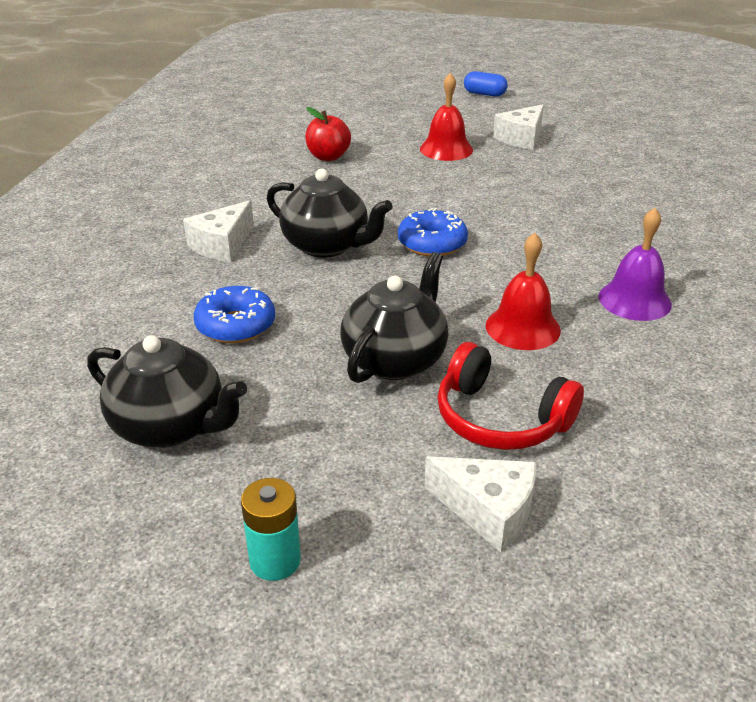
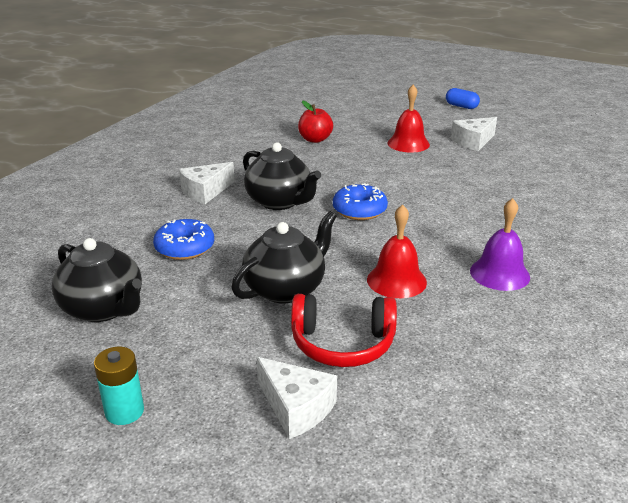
camera: 15 degrees right, 5 degrees down
(500, 418) = (342, 343): red headphones -> red headphones turned 45 degrees counterclockwise

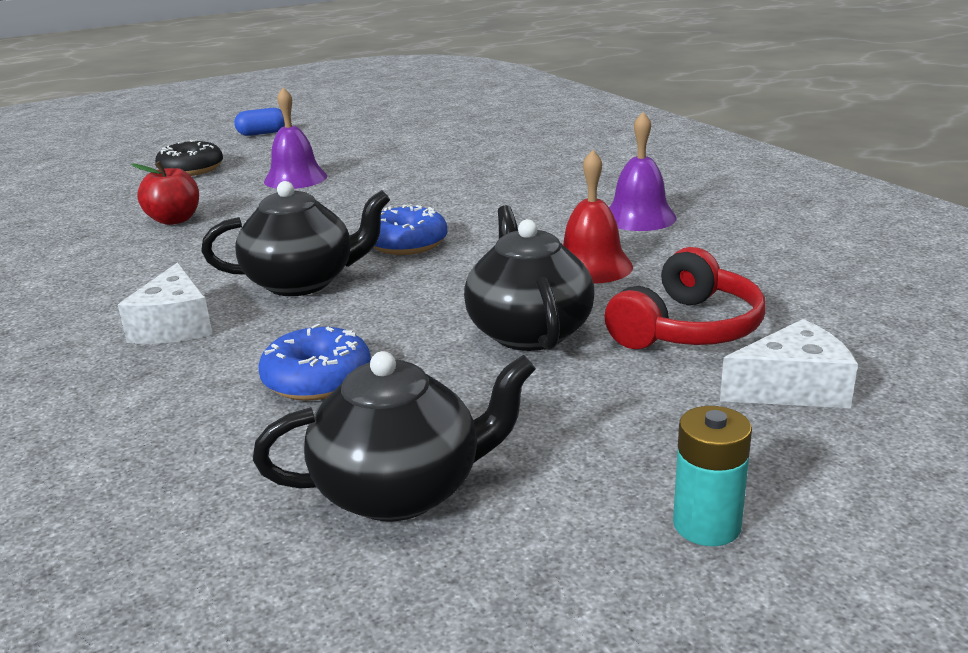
camera: 55 degrees left, 5 degrees down
(382, 114) = (191, 169): none -> black donut
(408, 143) = (295, 178): red bell -> purple bell
(473, 141) = (354, 152): white cheese -> none

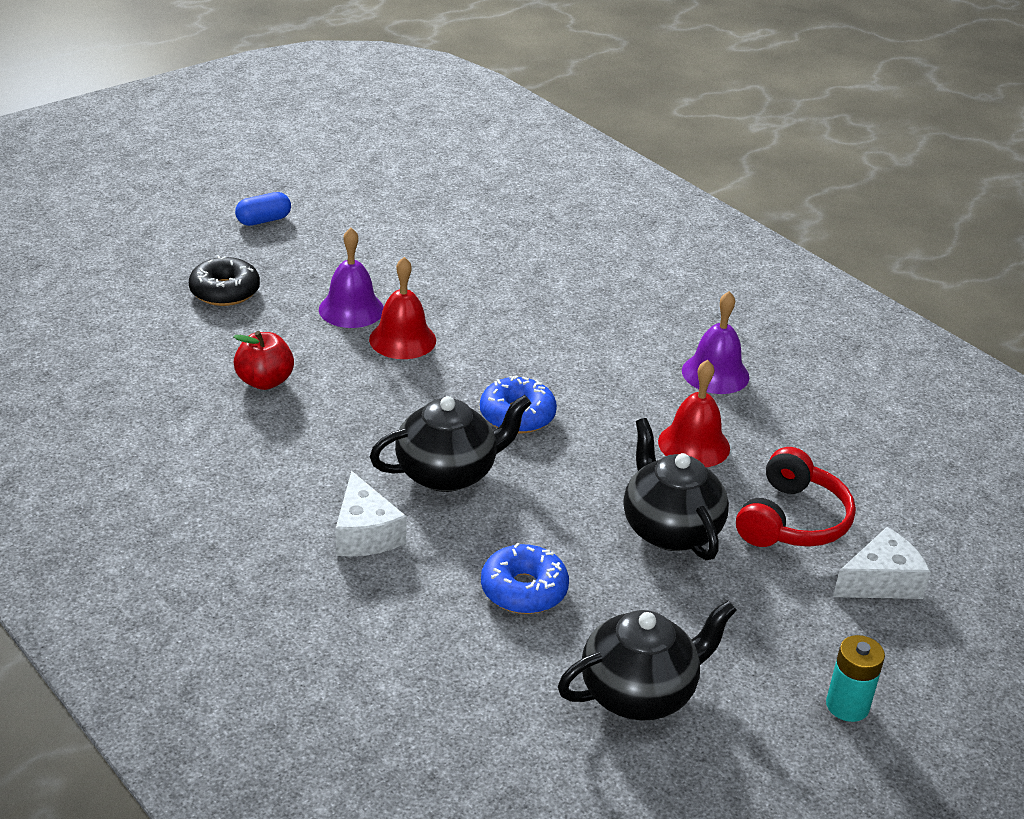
camera: 15 degrees left, 10 degrees up
(328, 196) = (402, 339): none -> red bell

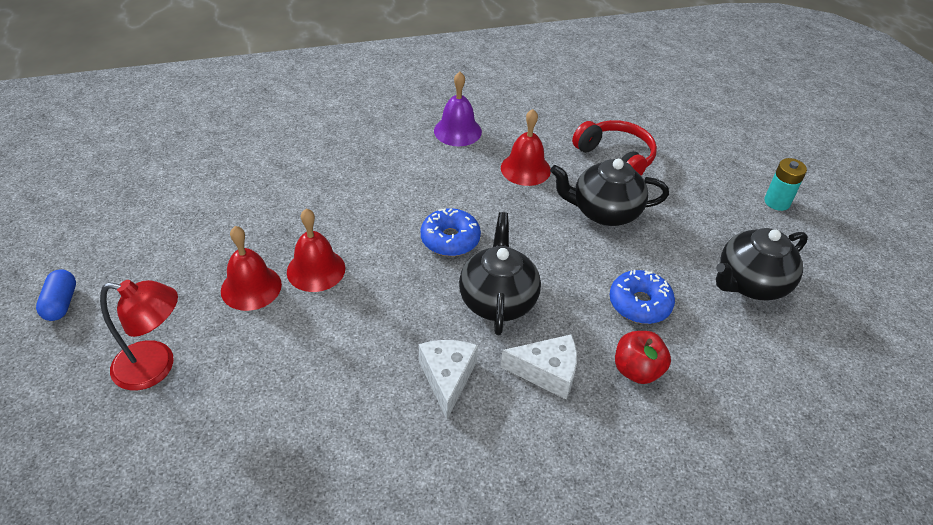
camera: 65 degrees left, 10 degrees up
(225, 291) = (156, 367): black donut -> red lamp
(265, 381) = (316, 378): red apple -> red apple (637, 370)
(351, 309) = (251, 287): purple bell -> red bell
(639, 693) = (750, 283): black teapot -> black teapot turned 120 degrees counterclockwise
(880, 581) = (680, 147): white cheese -> white cheese (447, 378)

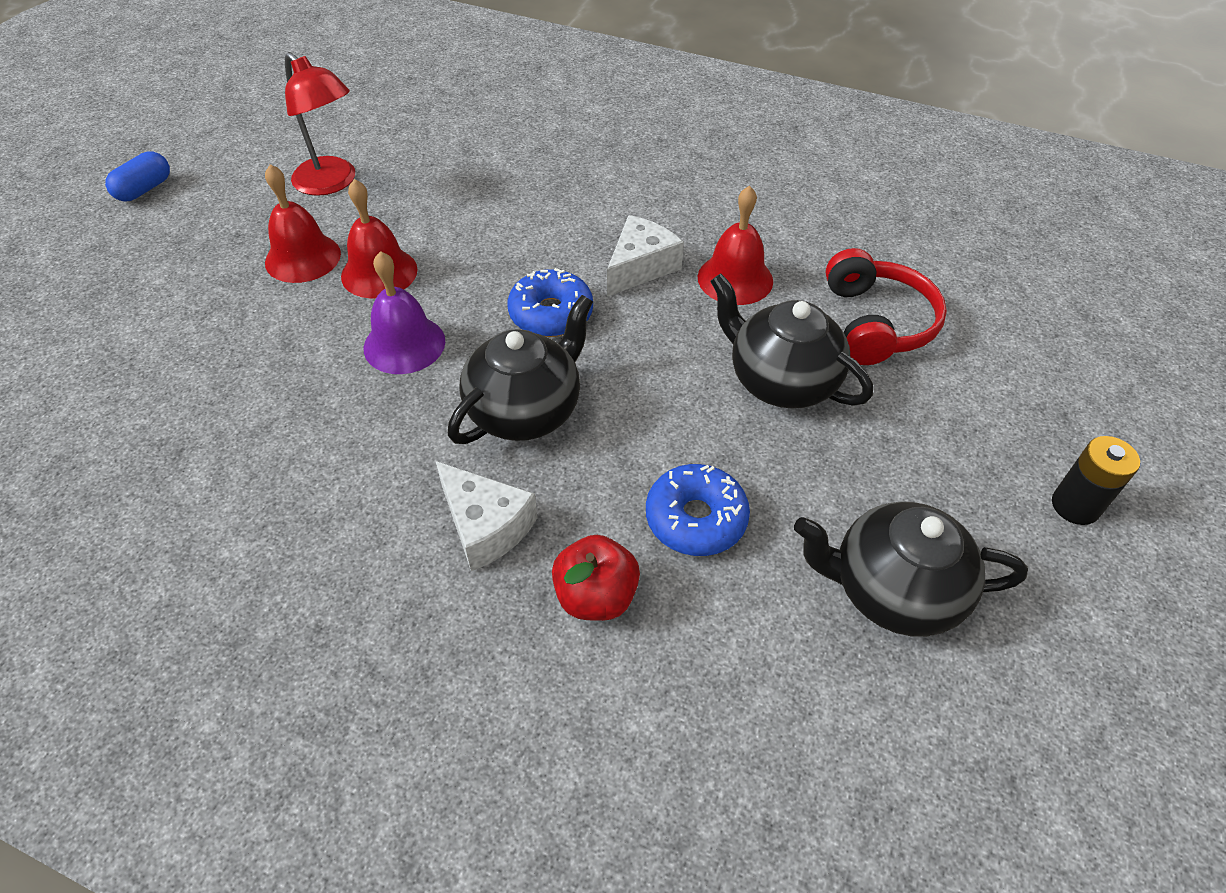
camera: 40 degrees right, 5 degrees up
(156, 367) = (146, 287): red lamp -> red lamp (332, 183)
(447, 378) = (374, 461): white cheese -> white cheese (640, 267)
(457, 131) = (700, 198): purple bell -> purple bell (404, 344)
(777, 202) = (1075, 506): turquoise battery -> black battery

